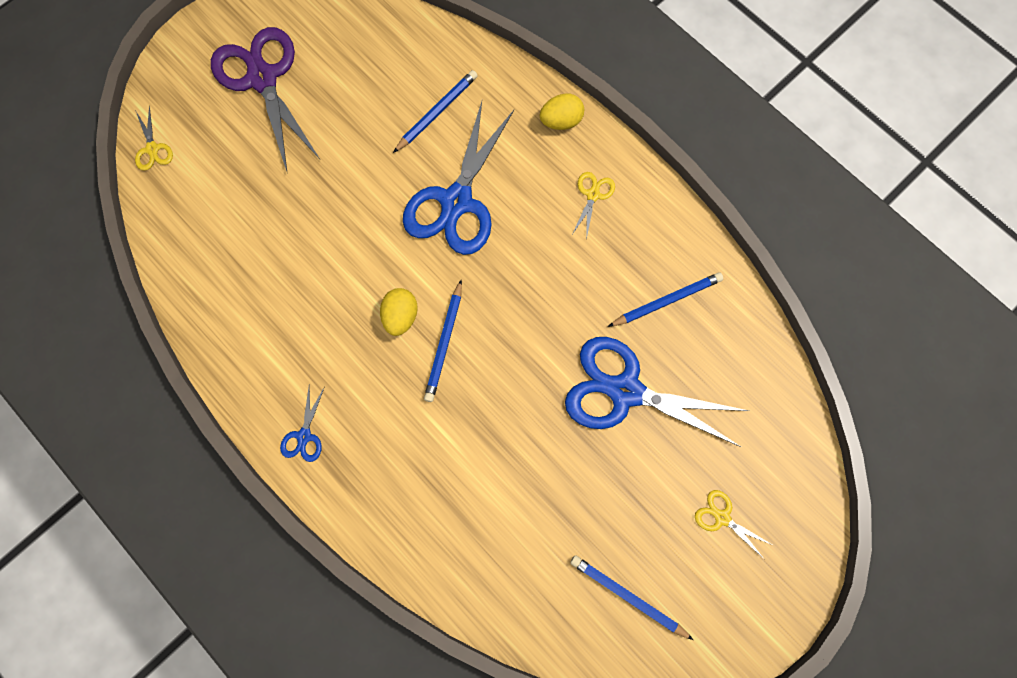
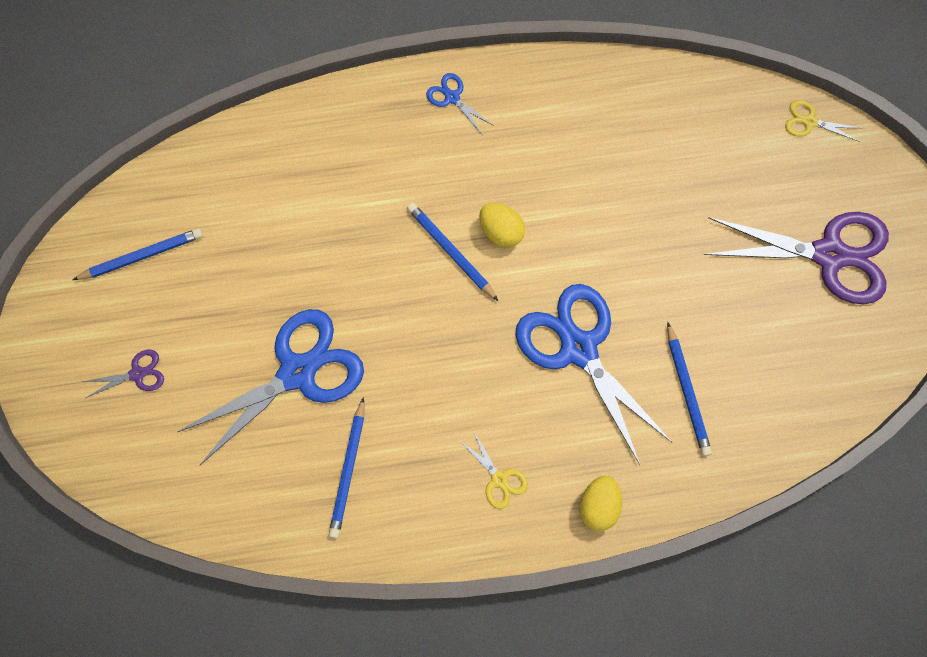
camera: 125 degrees right, 0 degrees up
(722, 517) = (137, 374): yellow scissors -> purple scissors

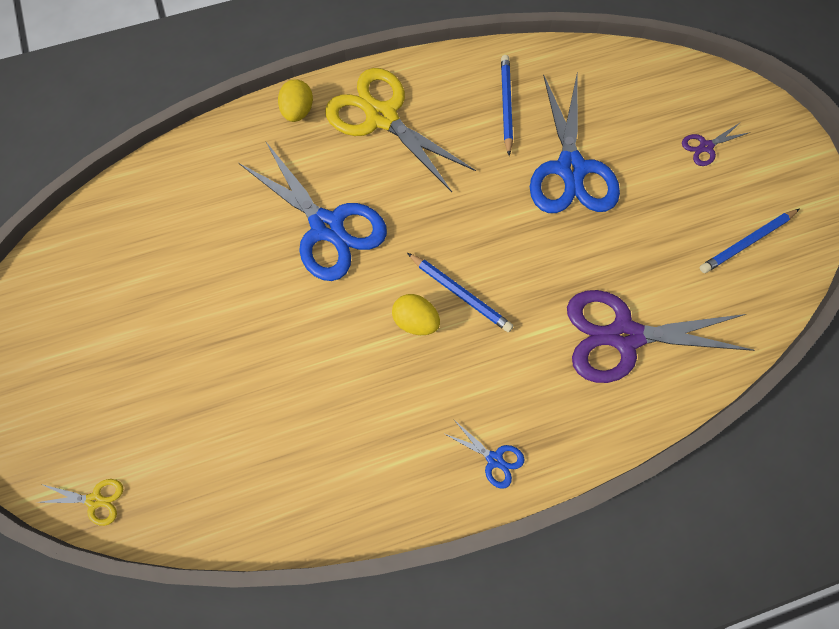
camera: 170 degrees right, 5 degrees down
(298, 372) = (570, 169): blue scissors -> blue scissors turned 45 degrees counterclockwise
(499, 479) = (381, 117): yellow scissors -> yellow scissors, size x2.34
(687, 392) = (226, 206): blue pencil -> none
(829, 255) = (86, 352): purple scissors -> purple scissors (624, 336)

